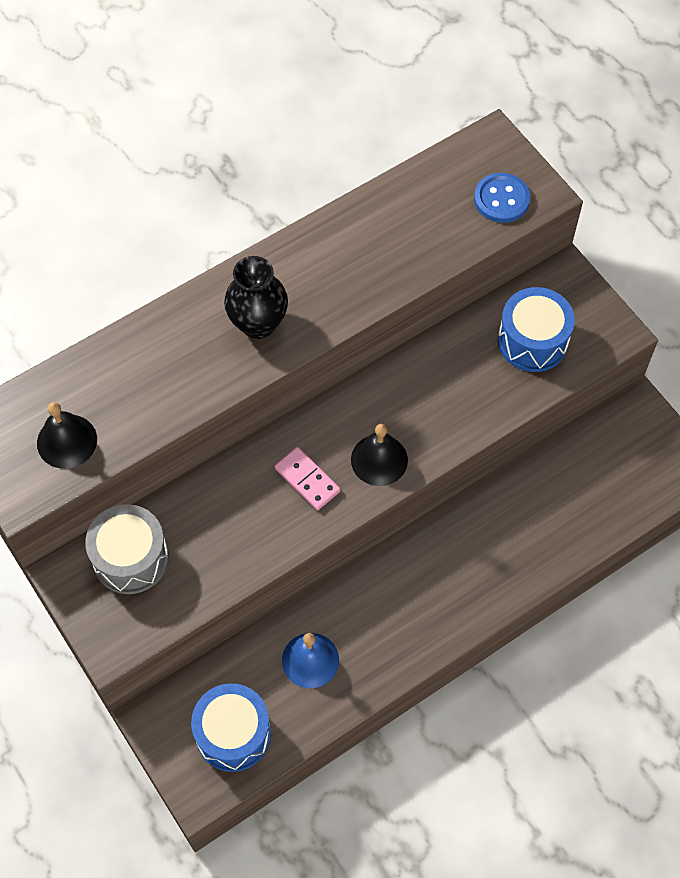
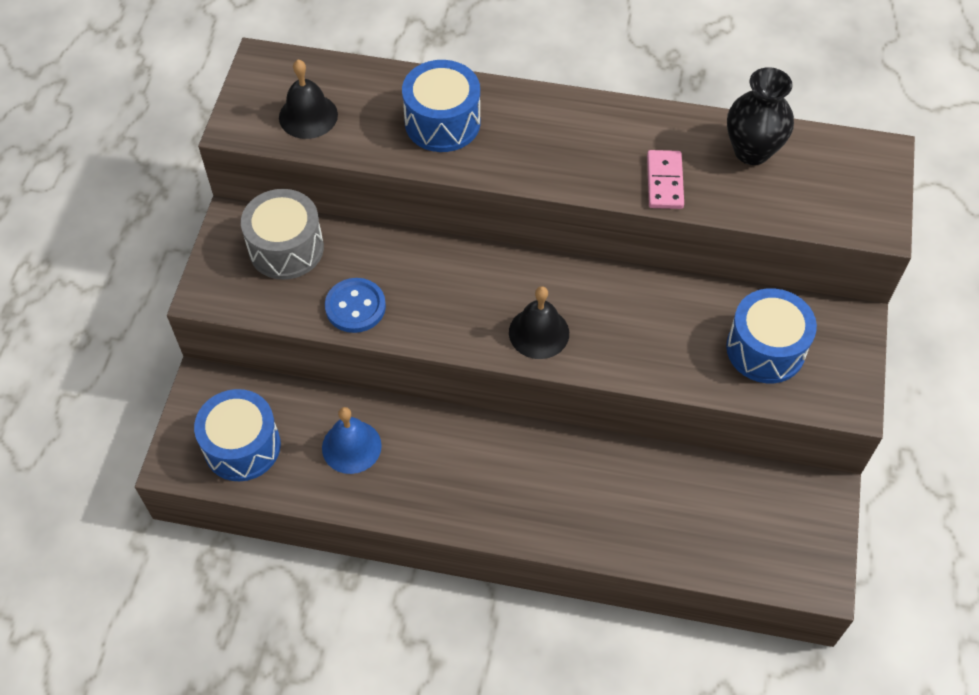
camera: 45 degrees right, 5 degrees down
(175, 361) = (442, 122): none -> blue drum
(258, 324) = (532, 144): black vase -> black vase (752, 151)
(307, 480) = (469, 301): pink domino -> pink domino (665, 182)
(501, 199) = (836, 203): blue button -> blue button (355, 307)

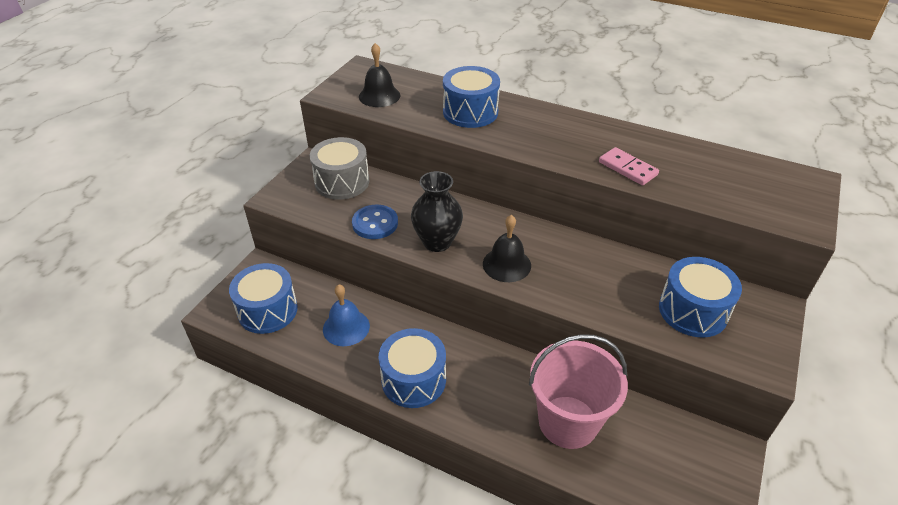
camera: 15 degrees right, 15 degrees down
(457, 496) = (413, 380): none -> blue drum
(646, 505) = (568, 421): none -> pink bucket
(665, 182) = (627, 168): pink domino -> pink domino turned 60 degrees counterclockwise
(752, 151) = (702, 161): black vase -> black vase (437, 242)

